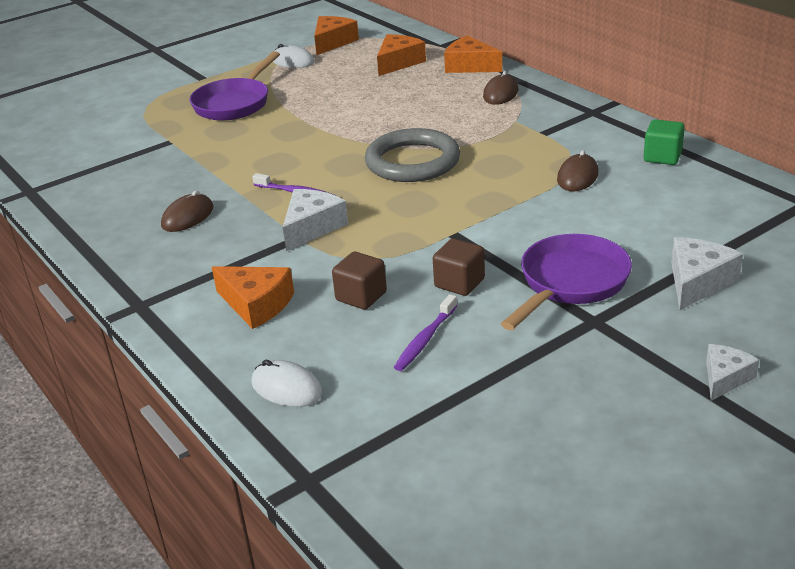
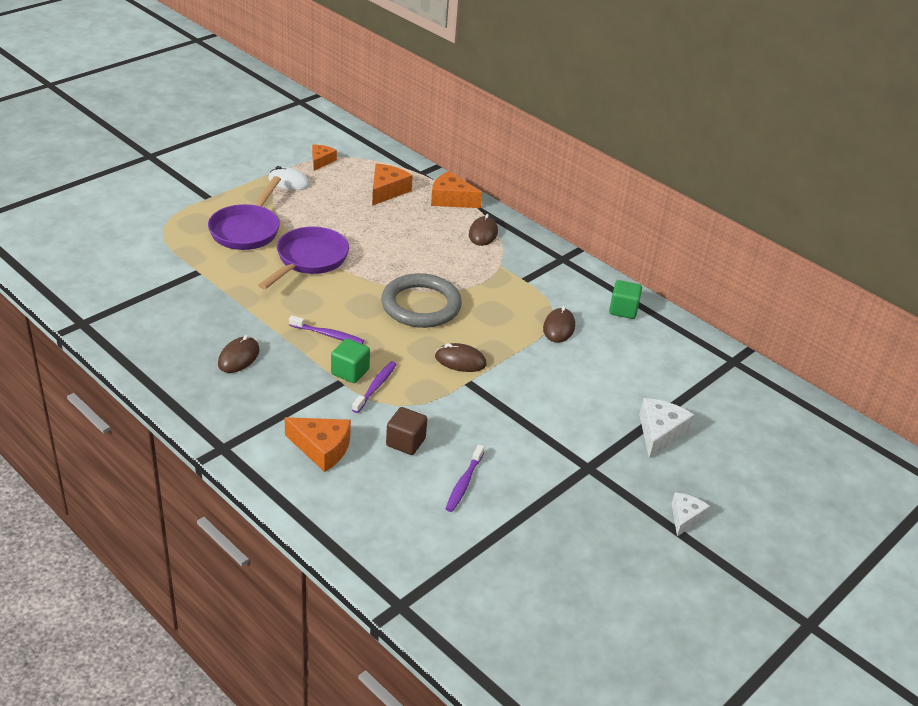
camera: 15 degrees left, 5 degrees up
(286, 388) = (365, 526): white mouse -> none
(312, 227) = (350, 372): white cheese -> green cube
(333, 42) = (321, 161): orange cheese -> orange cheese, size x0.65
(338, 241) = (375, 387): none -> purple toothbrush
(448, 213) = (460, 361): none -> brown mouse
(459, 283) = (481, 431): brown cube -> none
(570, 283) = (566, 432): purple pan -> purple pan (309, 260)

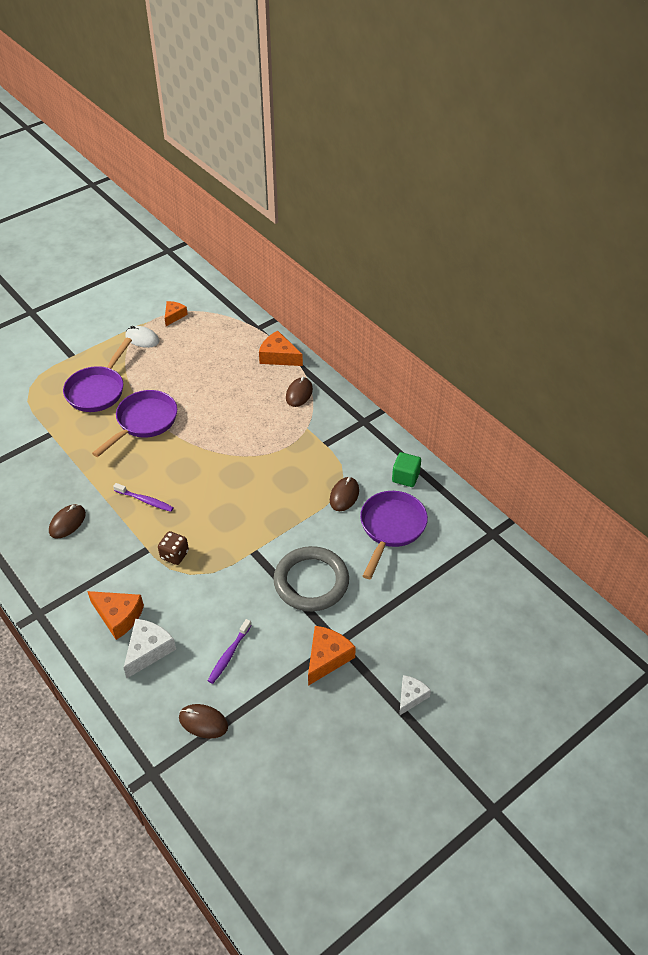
camera: 10 degrees right, 10 degrees up
(350, 372) = (156, 539): green cube -> none
(375, 387) = (174, 555): purple toothbrush -> brown dice
(387, 191) = (224, 347): orange cheese -> orange cheese (327, 658)
(405, 442) = (188, 612): brown cube -> none
(421, 305) = (229, 470): grey ring -> grey ring (311, 581)
(460, 361) = (251, 529): brown mouse -> brown mouse (203, 722)
(619, 357) = (391, 528): none -> purple pan
(660, 433) = (408, 608): white cheese -> white cheese (148, 650)

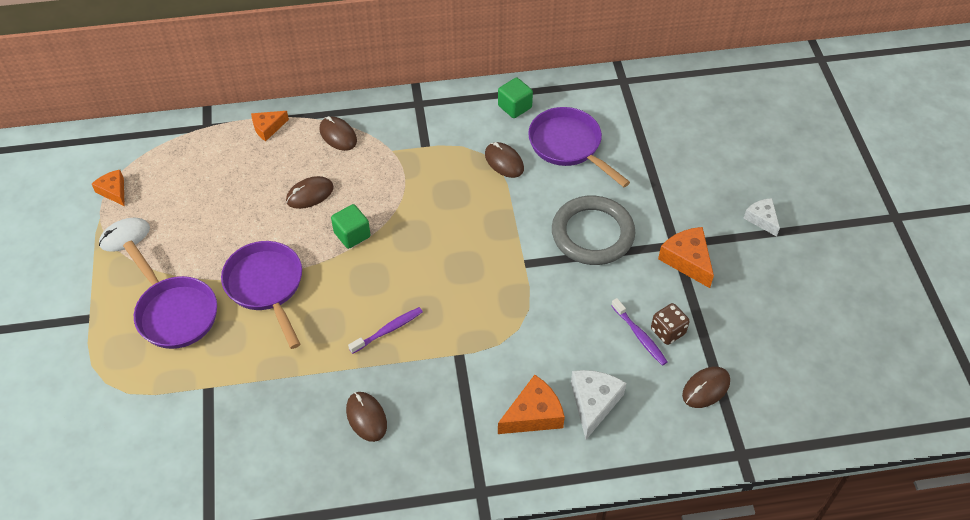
camera: 60 degrees left, 5 degrees up
(148, 650) = (594, 403): white cheese -> white cheese turned 45 degrees clockwise
(174, 555) = (484, 332): brown dice -> brown dice (668, 331)
(215, 443) = (352, 235): none -> green cube
(235, 405) = (310, 194): none -> brown mouse
(278, 356) = (268, 128): orange cheese -> orange cheese, size x0.65

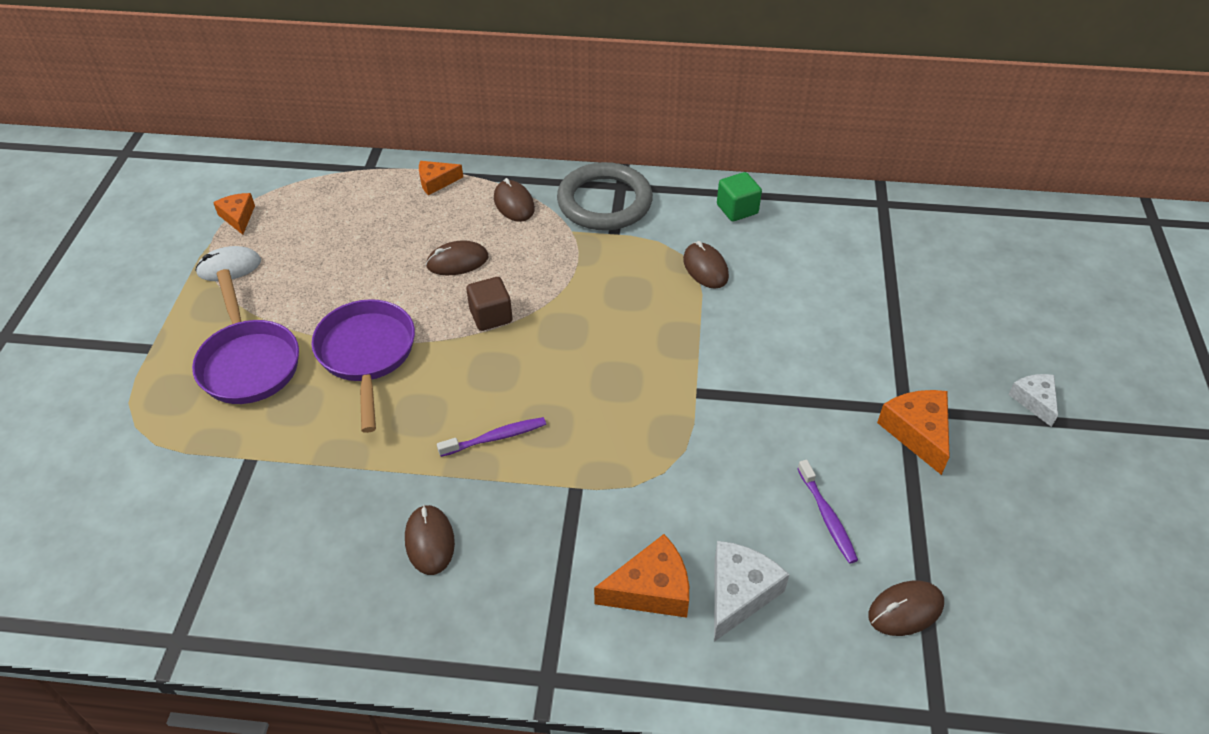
camera: 15 degrees right, 5 degrees down
(352, 235) = (491, 316): green cube -> brown cube
(568, 146) = (793, 265): purple pan -> none
(592, 234) = (796, 374): grey ring -> grey ring (604, 202)
(668, 331) = (868, 519): brown dice -> none

